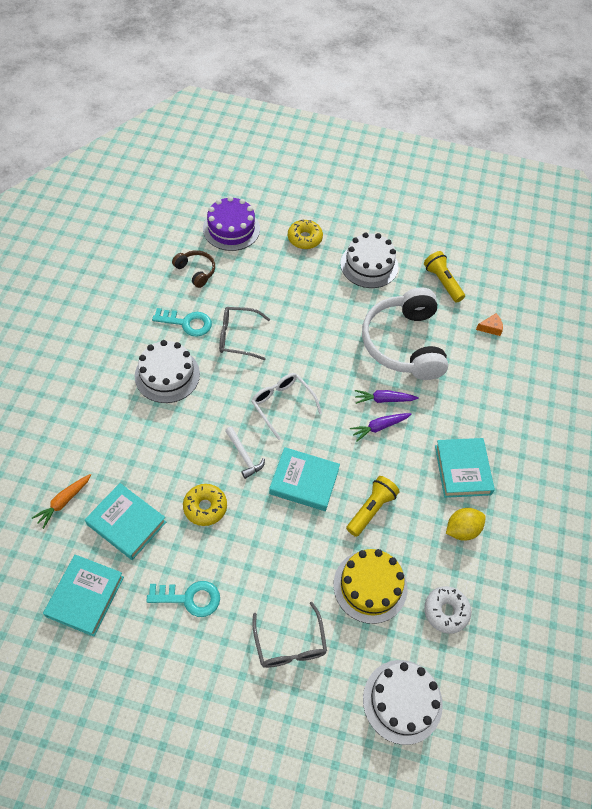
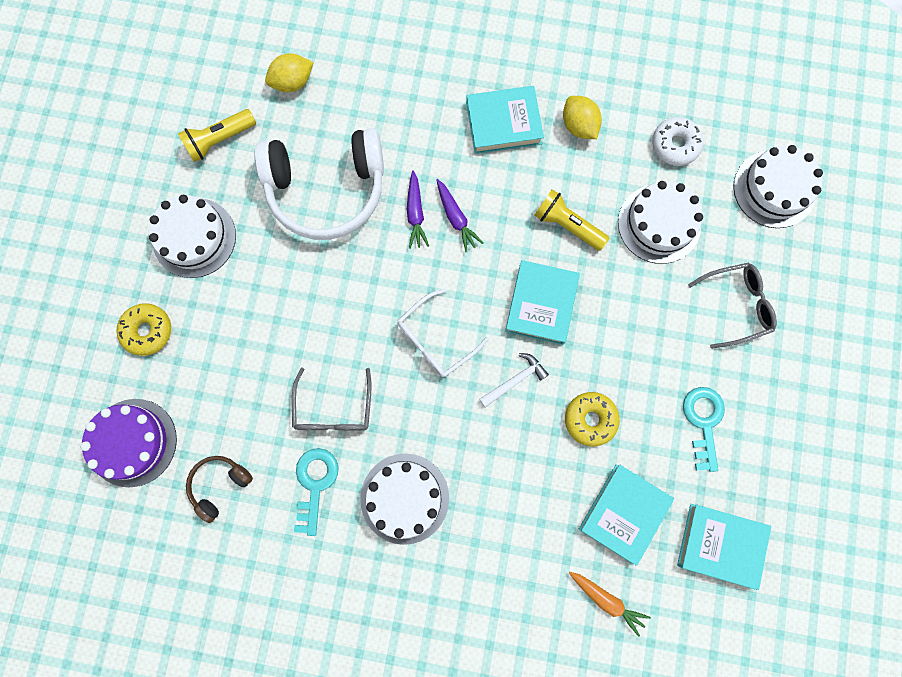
camera: 90 degrees left, 20 degrees up
(370, 586) = (659, 224): yellow cake -> white cake
(490, 328) = (293, 82): orange cheese -> yellow lemon

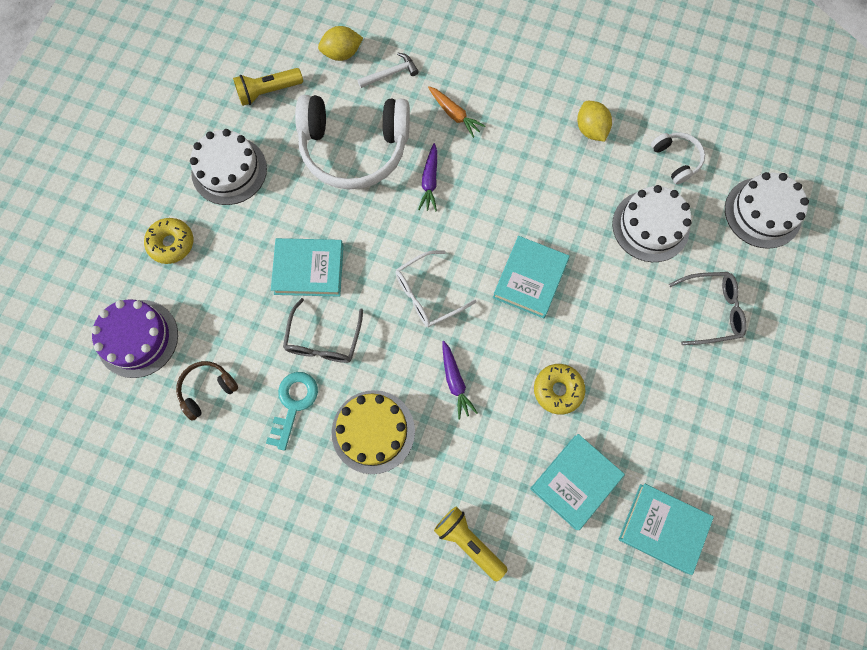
camera: 10 degrees right, 5 degrees down
(404, 498) = (373, 431): white cake -> yellow cake
(456, 218) = (465, 191): purple carrot -> purple carrot (455, 382)
(503, 123) = (523, 117): turquoise book -> turquoise book (309, 269)
(515, 380) = (494, 343): white hammer -> white hammer (390, 73)
(567, 225) = (566, 214): yellow flashlight -> yellow flashlight (469, 542)
(606, 600) = (545, 560): orange carrot -> orange carrot (454, 114)
(675, 145) = (676, 160): white donut -> white headphones
(703, 422) = (664, 411): turquoise key -> none

